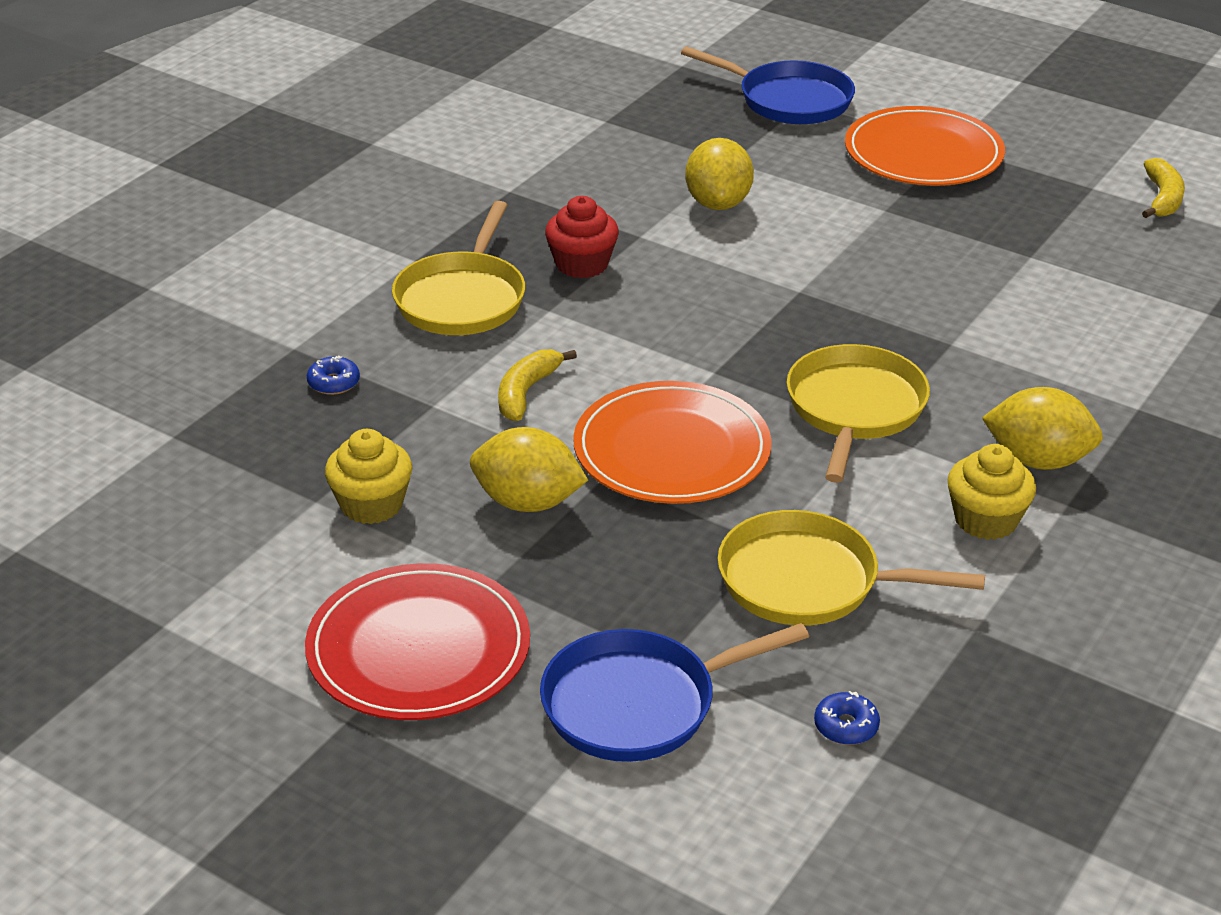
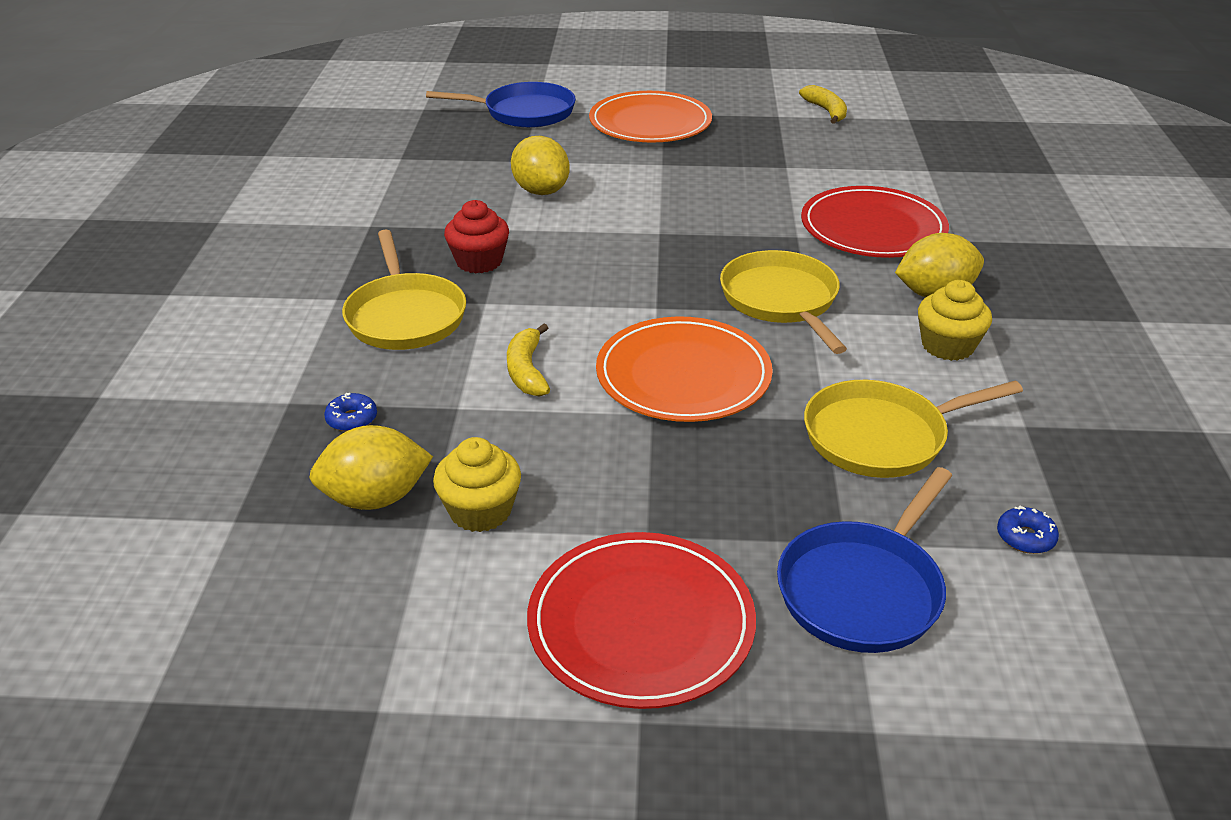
camera: 30 degrees left, 0 degrees up
(528, 502) = (612, 458): yellow lemon -> yellow lemon (375, 498)
(1052, 362) = (873, 228): none -> red plate

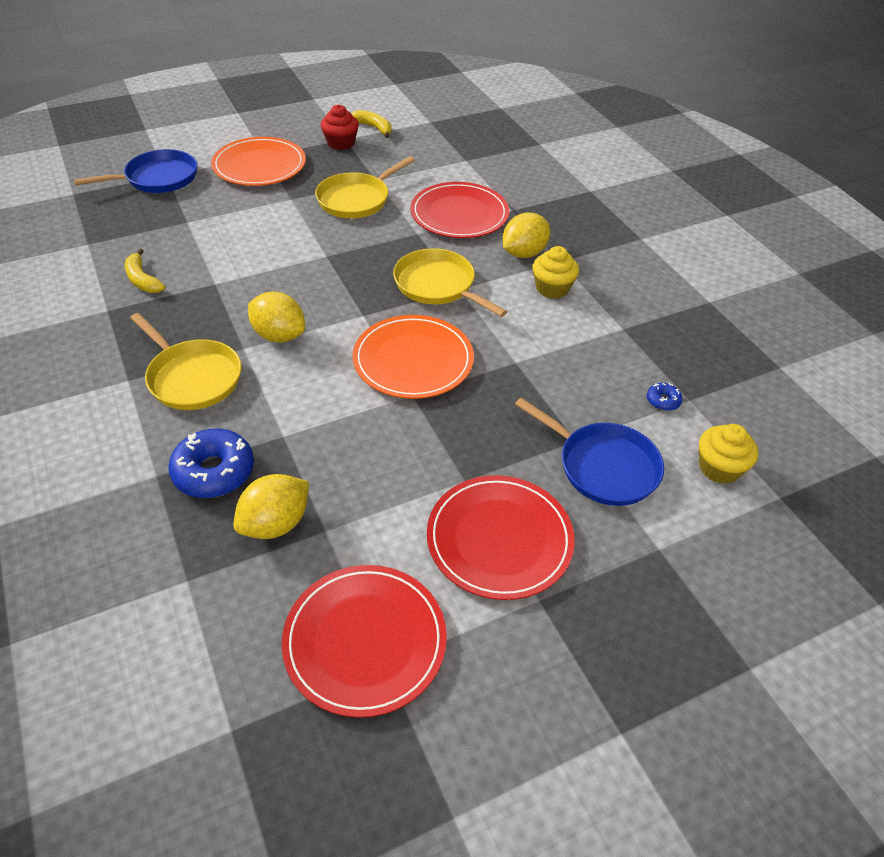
camera: 30 degrees left, 10 degrees up
(352, 419) = (214, 471): blue donut -> blue donut, size x2.12
(376, 671) = (365, 641): none -> red plate
(479, 261) = (215, 316): red cupcake -> red cupcake (341, 143)
(480, 511) = (352, 505): yellow cupcake -> yellow cupcake (719, 468)
(527, 371) = (310, 391): yellow banana -> yellow banana (143, 280)
(541, 191) = (219, 244): yellow lemon -> yellow lemon (279, 335)
(863, 589) = (603, 466): blue pan -> blue pan turned 60 degrees counterclockwise
(881, 436) = (553, 363): yellow pan -> yellow pan (356, 199)

